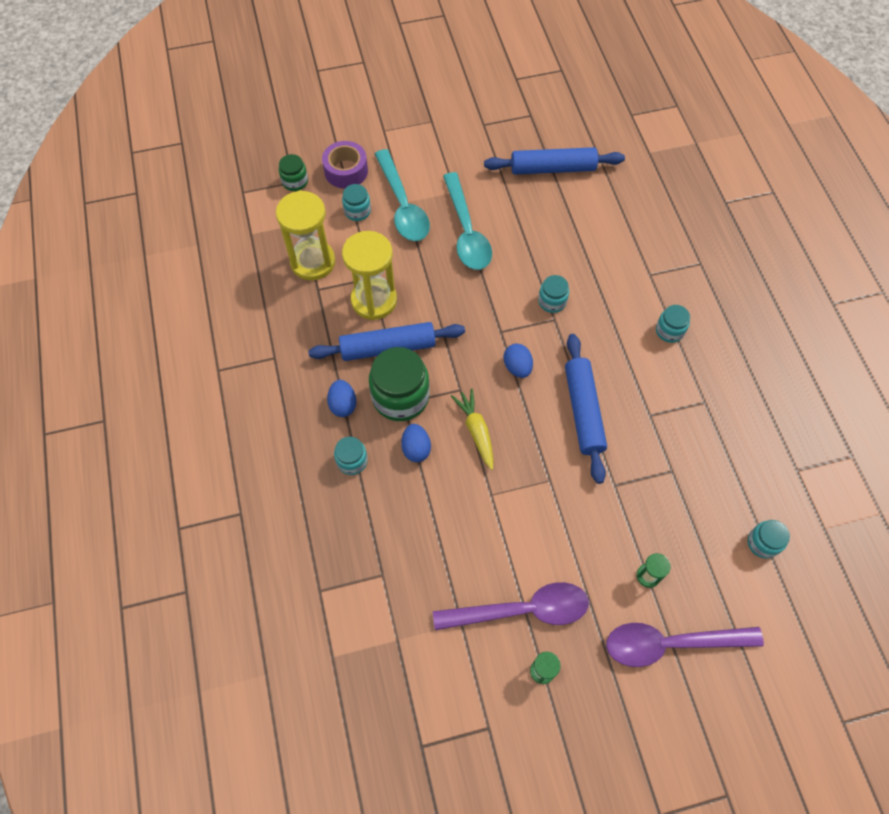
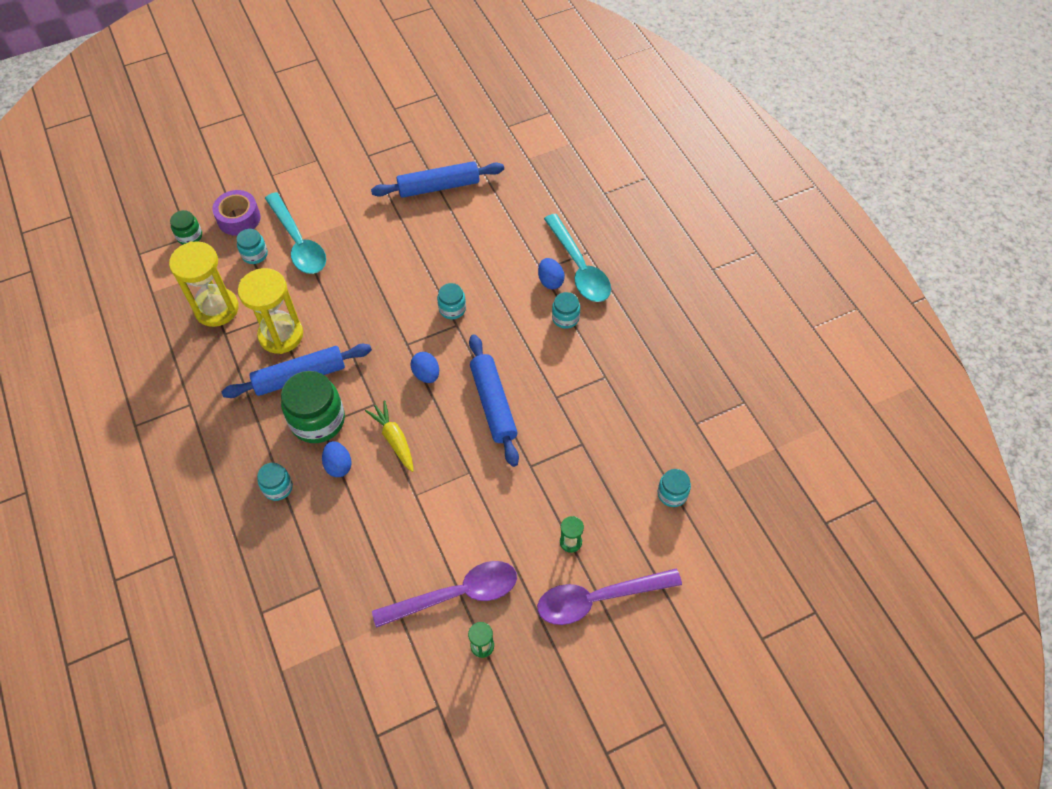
camera: 10 degrees left, 5 degrees down
(343, 404) = (262, 437): blue egg -> blue egg (550, 281)
(466, 231) = (363, 257): turquoise spoon -> turquoise spoon (579, 267)

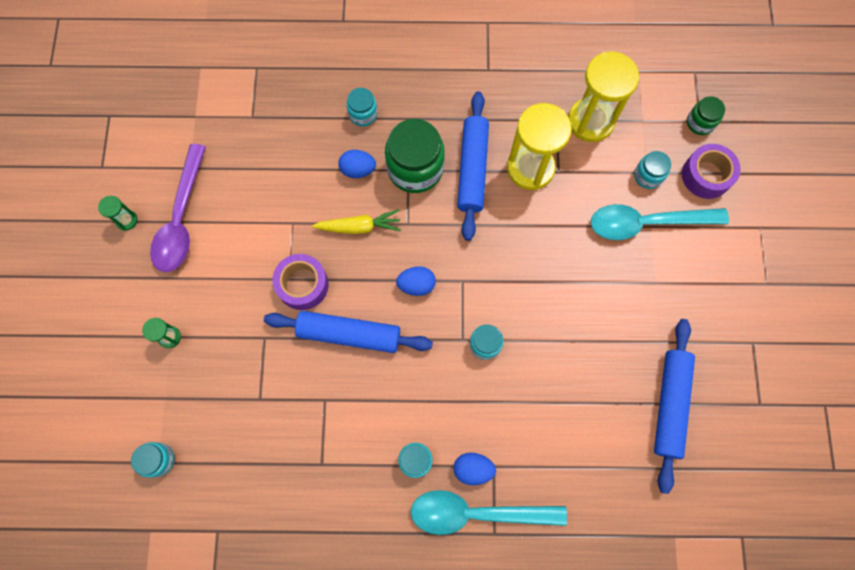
camera: 115 degrees right, 15 degrees up
(469, 459) = (302, 285): none -> purple tape
(598, 598) = (105, 335): purple spoon -> none

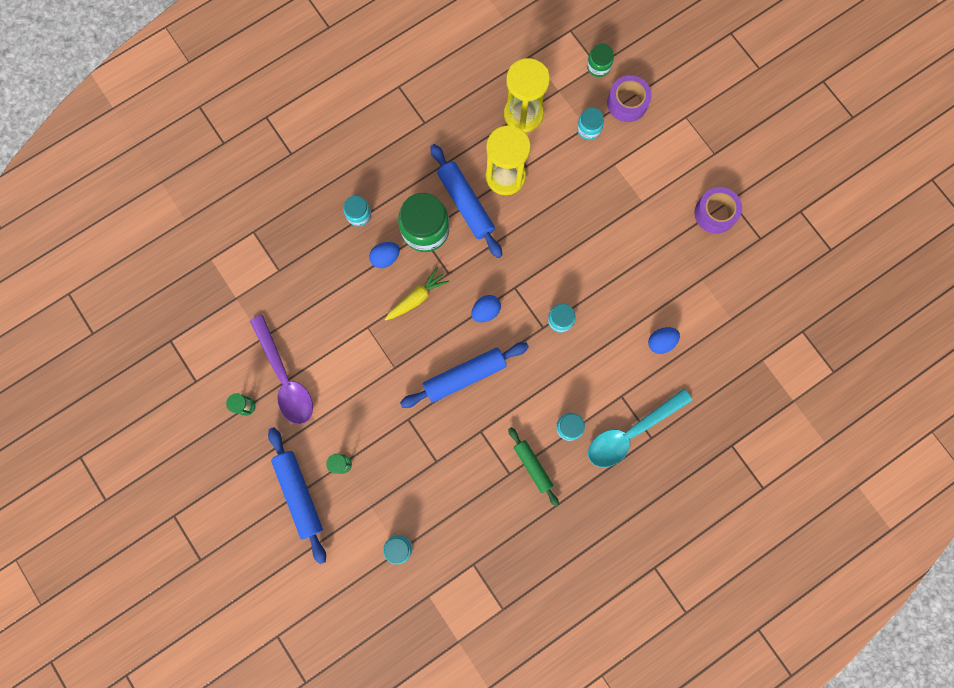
camera: 35 degrees left, 5 degrees up
(302, 285) = (407, 365): purple tape -> purple tape (715, 213)
(350, 474) = (532, 466): none -> green rolling pin
(473, 469) = (609, 406): blue egg -> blue egg (661, 342)
(647, 223) = (610, 163): turquoise spoon -> none
(669, 405) = (705, 278): blue rolling pin -> blue rolling pin (299, 494)

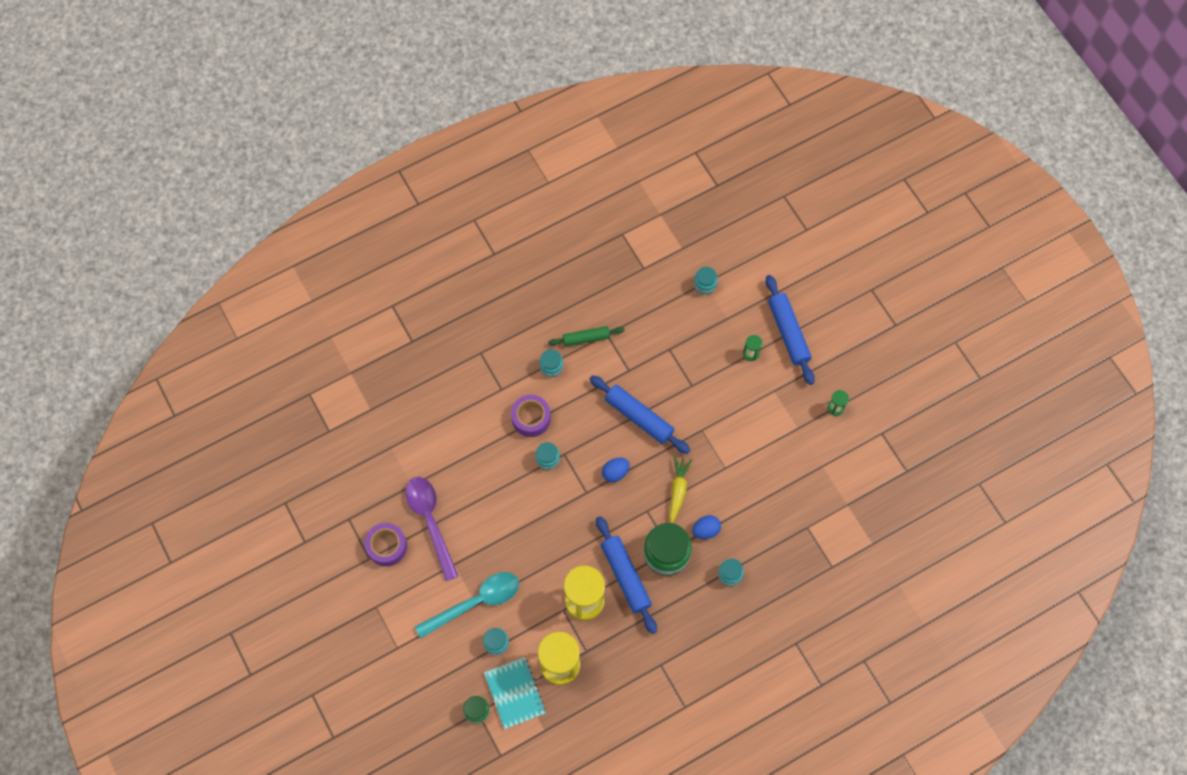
camera: 175 degrees left, 10 degrees down
(285, 378) = (801, 429): purple spoon -> purple spoon (430, 522)
(417, 298) = (678, 490): yellow carrot -> yellow carrot turned 135 degrees clockwise
(465, 376) = (639, 417): blue rolling pin -> blue rolling pin turned 60 degrees clockwise
(532, 466) = (586, 338): green rolling pin -> green rolling pin turned 75 degrees counterclockwise
(564, 85) = (515, 693): none -> turquoise notebook
(627, 103) = (453, 668): purple tape -> purple tape (531, 418)
(631, 432) = (497, 358): turquoise spoon -> turquoise spoon (475, 603)
(661, 342) = (459, 432): blue egg -> none

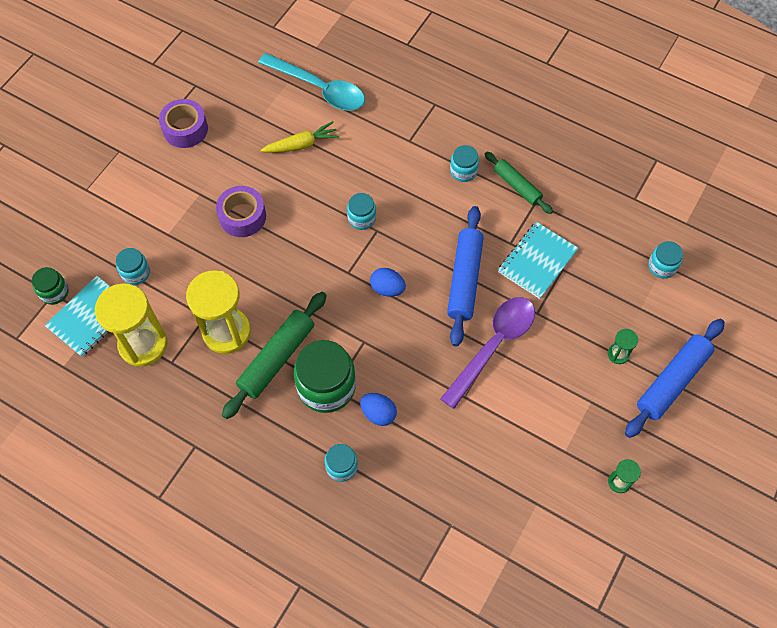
camera: 60 degrees right, 5 degrees down
(430, 522) = (232, 152): purple spoon -> purple spoon (493, 346)
(475, 603) = (169, 232): turquoise spoon -> turquoise spoon (319, 89)
(531, 418) = (396, 181): purple tape -> purple tape (242, 216)
(625, 576) = (276, 358): blue rolling pin -> green rolling pin
(653, 361) = (537, 261): none -> turquoise notebook
(678, 490) = (407, 361): yellow carrot -> yellow carrot (301, 145)

